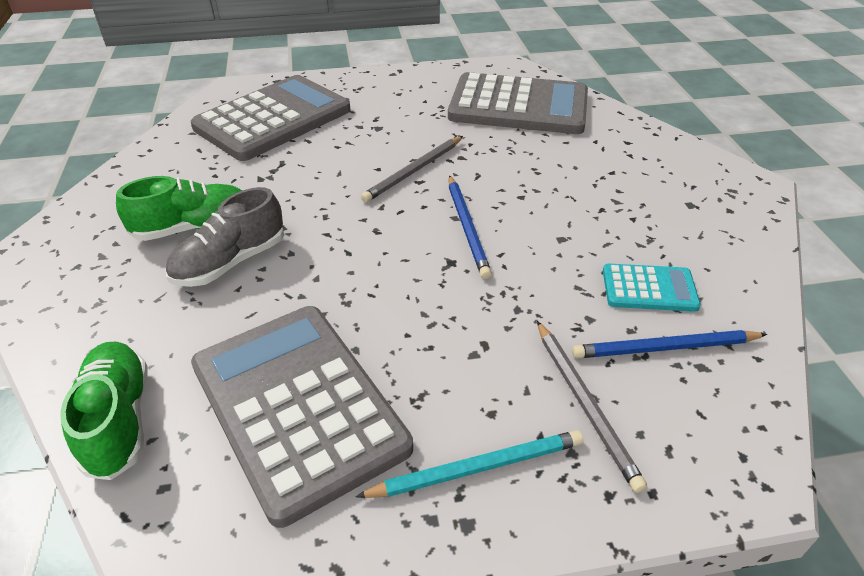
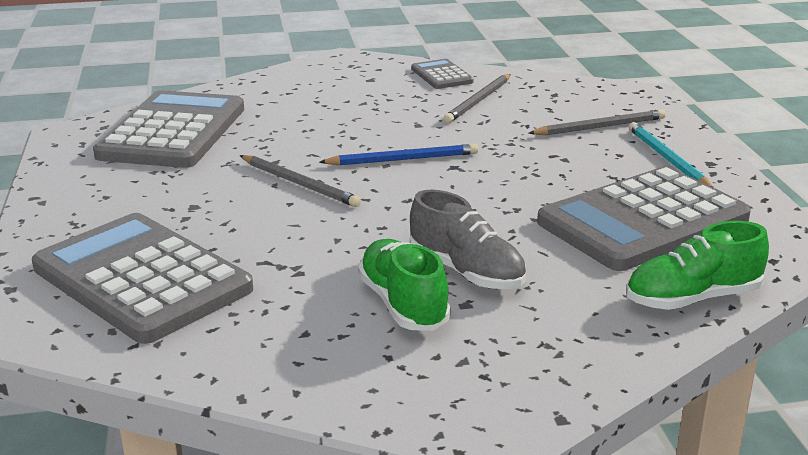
camera: 90 degrees left, 15 degrees down
(649, 288) = (478, 101): turquoise calculator -> grey pencil
(664, 348) = (540, 102): blue pencil -> none
(729, 259) = (441, 75): none -> grey calculator

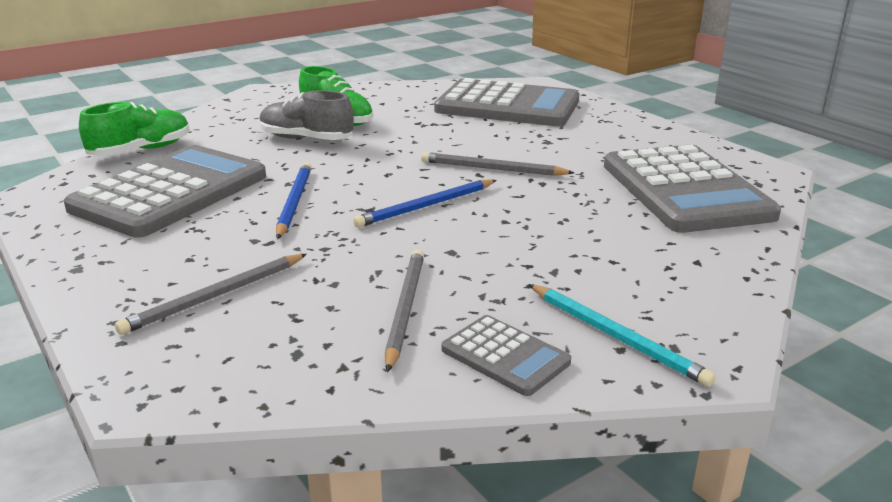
camera: 155 degrees right, 0 degrees up
(519, 185) = (294, 202): none -> blue pencil
(667, 159) = (130, 263): turquoise pencil -> turquoise pencil (616, 336)

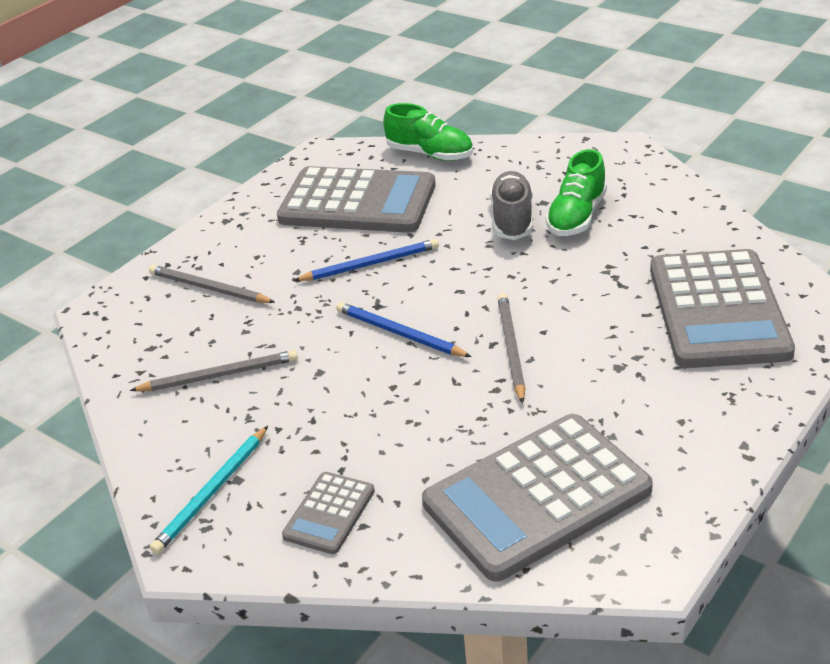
camera: 75 degrees right, 10 degrees up
(505, 356) = (170, 440): grey calculator -> grey calculator (329, 513)

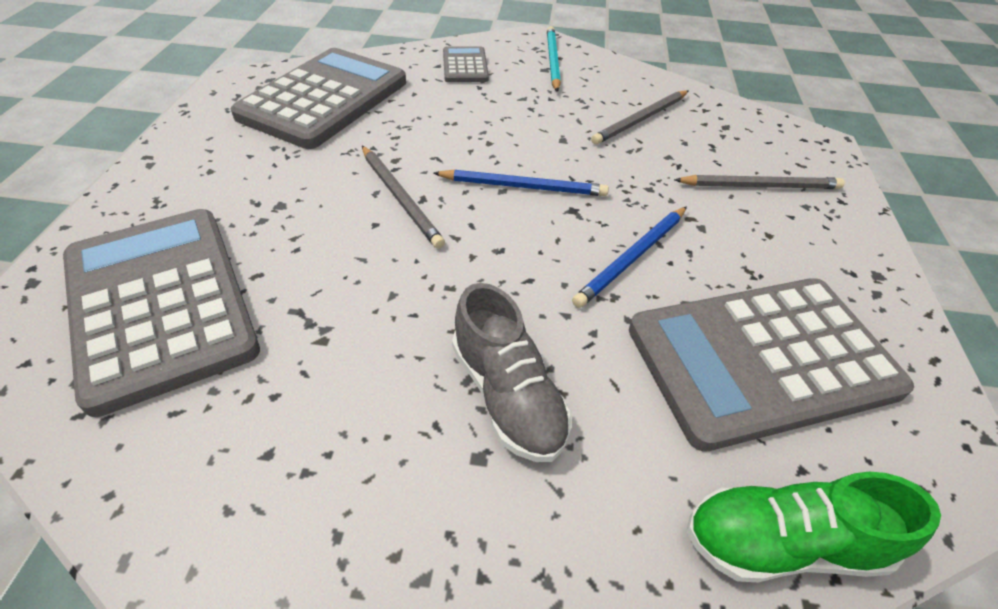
camera: 145 degrees right, 10 degrees up
(576, 217) = (405, 434): green shoe -> none

